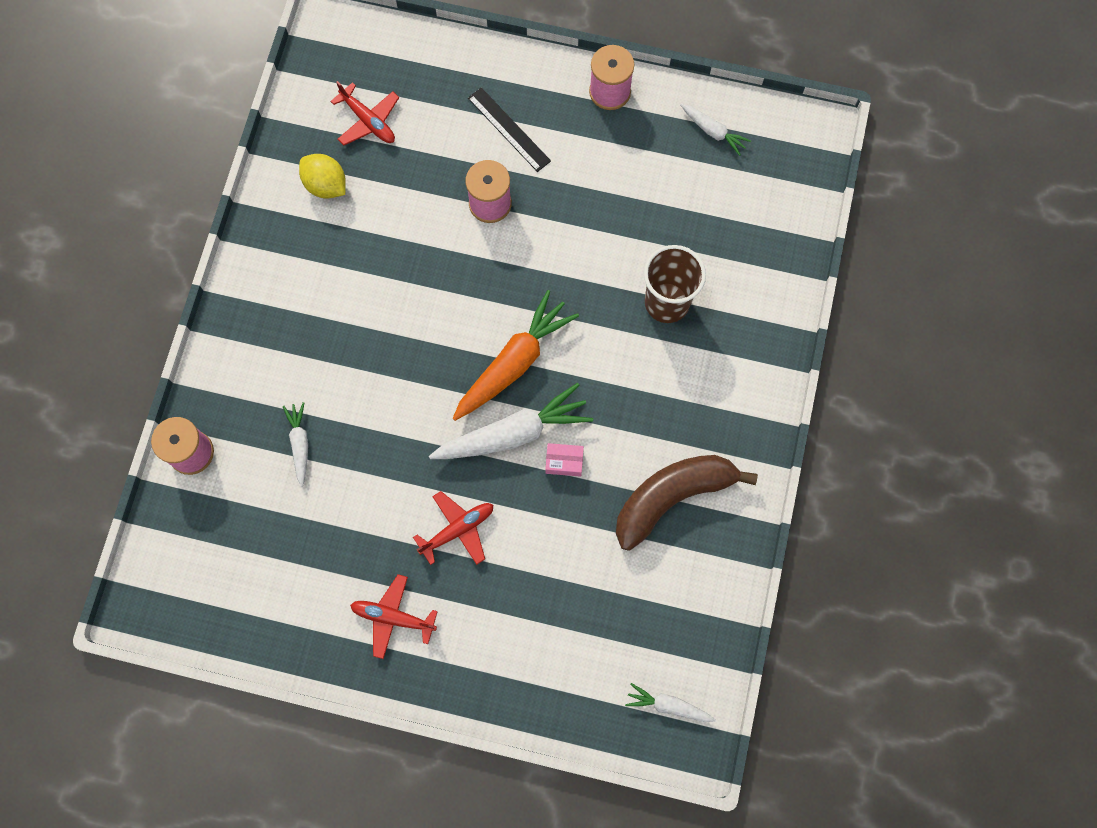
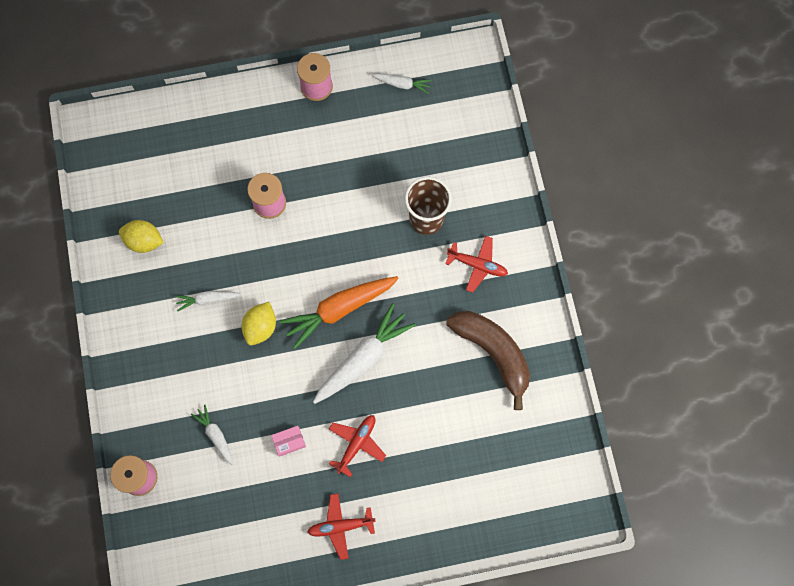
camera: 25 degrees left, 0 degrees up
(368, 121) = (153, 181): red plane -> red plane (477, 265)
(411, 343) = (261, 327): none -> yellow lemon
(509, 129) = (257, 144): black ruler -> none
(513, 363) = (340, 309): orange carrot -> orange carrot turned 135 degrees counterclockwise
(564, 462) = (408, 362): pink box -> pink box (289, 442)
(669, 706) = (558, 497): white carrot -> white carrot (208, 299)
(672, 497) = (493, 353): brown banana -> brown banana turned 105 degrees clockwise

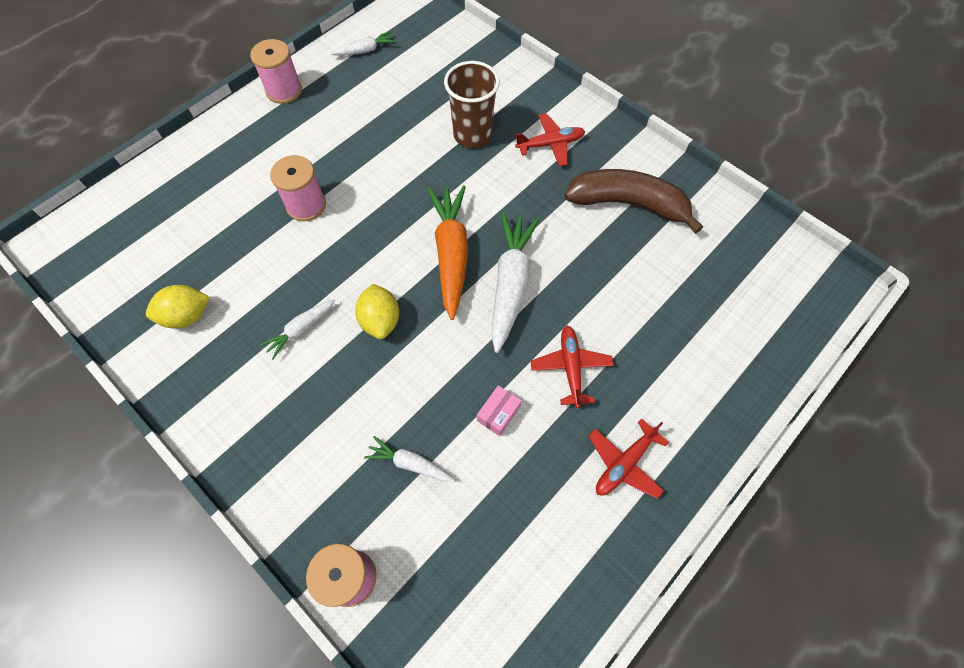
camera: 35 degrees left, 10 degrees down
(340, 309) = (451, 254): orange carrot -> orange carrot turned 150 degrees clockwise

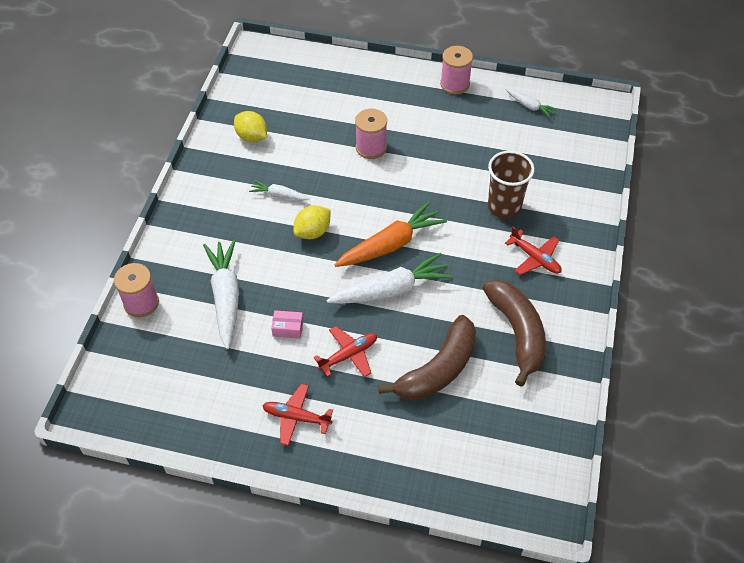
camera: 60 degrees right, 10 degrees down
(410, 463) = (226, 297): white carrot -> white carrot, size x1.93
(634, 292) = (438, 369): none -> brown banana

